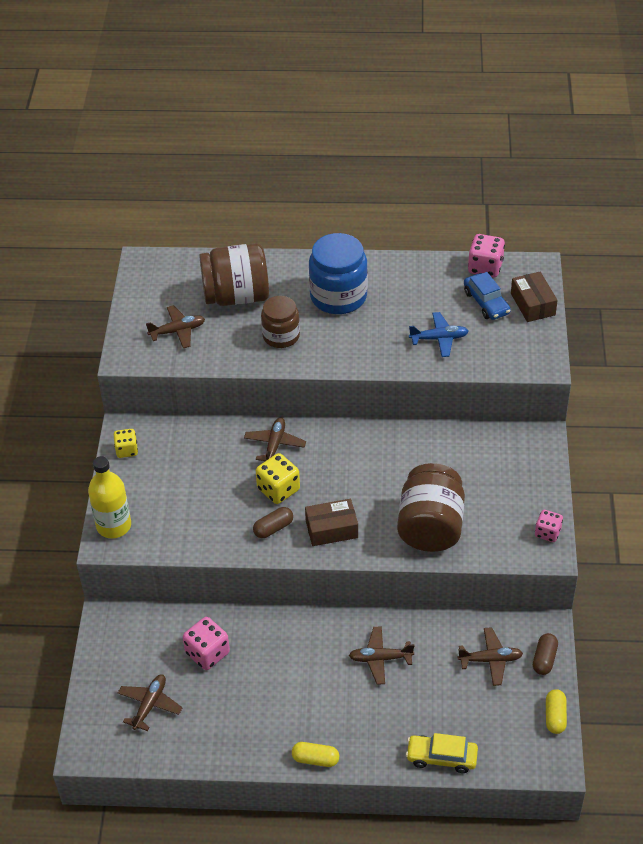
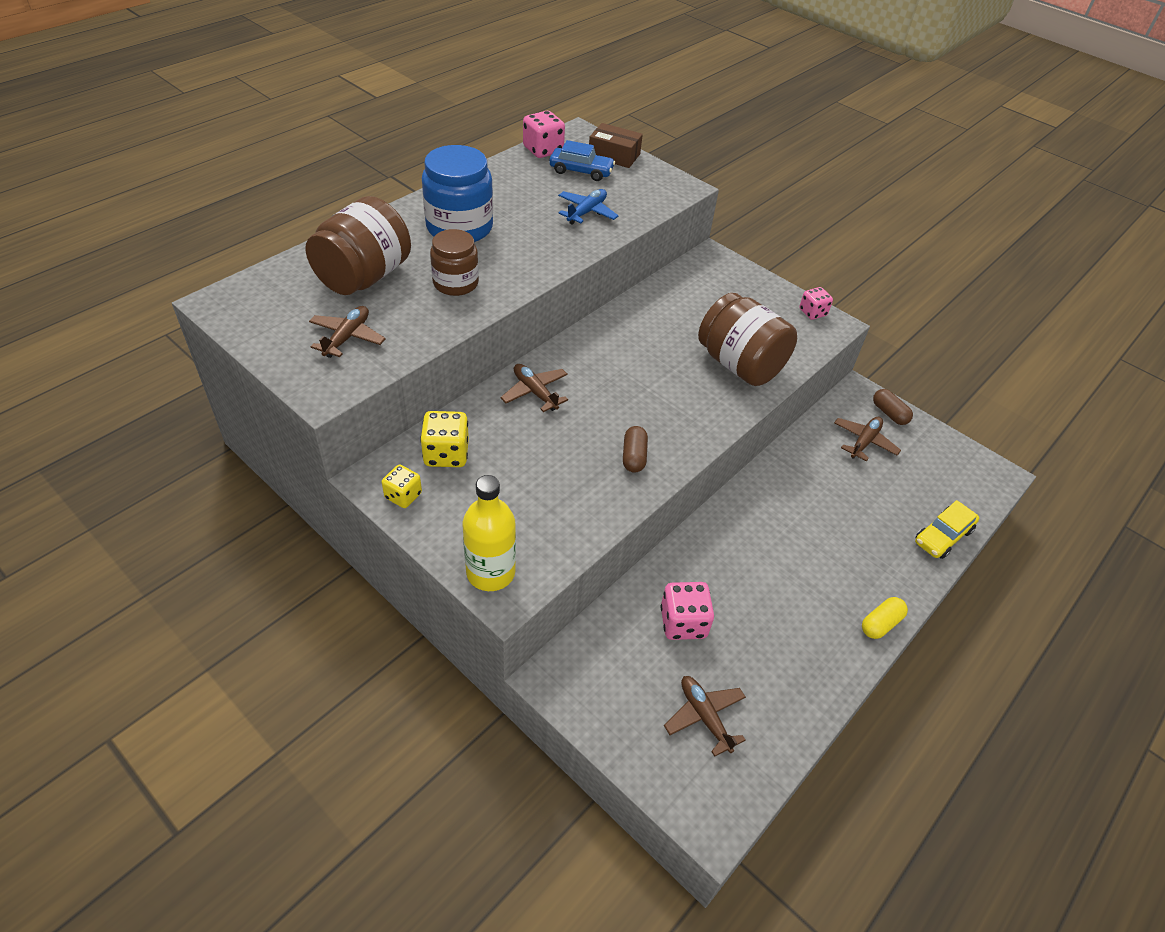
camera: 55 degrees left, 0 degrees up
(278, 489) = (591, 424): yellow dice -> yellow dice (446, 454)
(331, 529) = (677, 421): brown box -> none
(380, 658) = (803, 505): brown plane -> none
(555, 716) = (951, 444): yellow capsule -> none

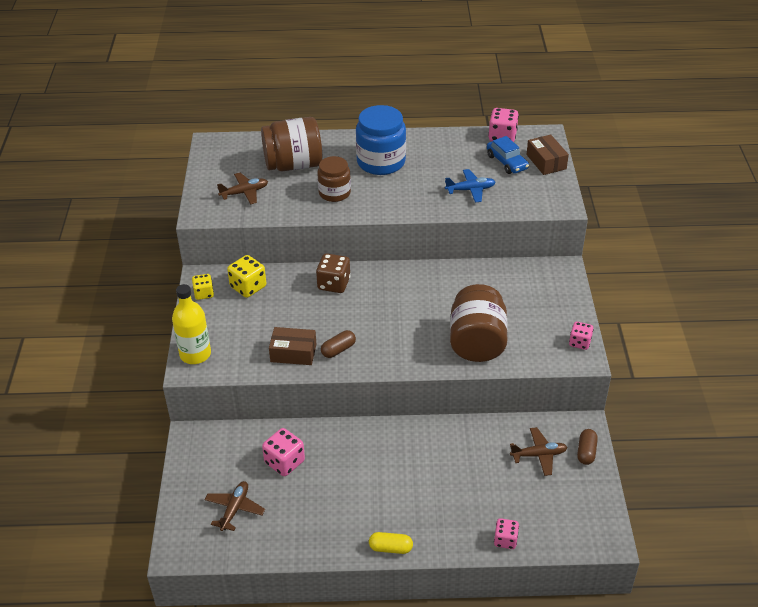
camera: 50 degrees right, 5 degrees down
(535, 392) = (334, 284): brown plane -> brown dice
(595, 492) = (293, 353): none -> brown box
(942, 536) = (505, 540): yellow car -> pink dice

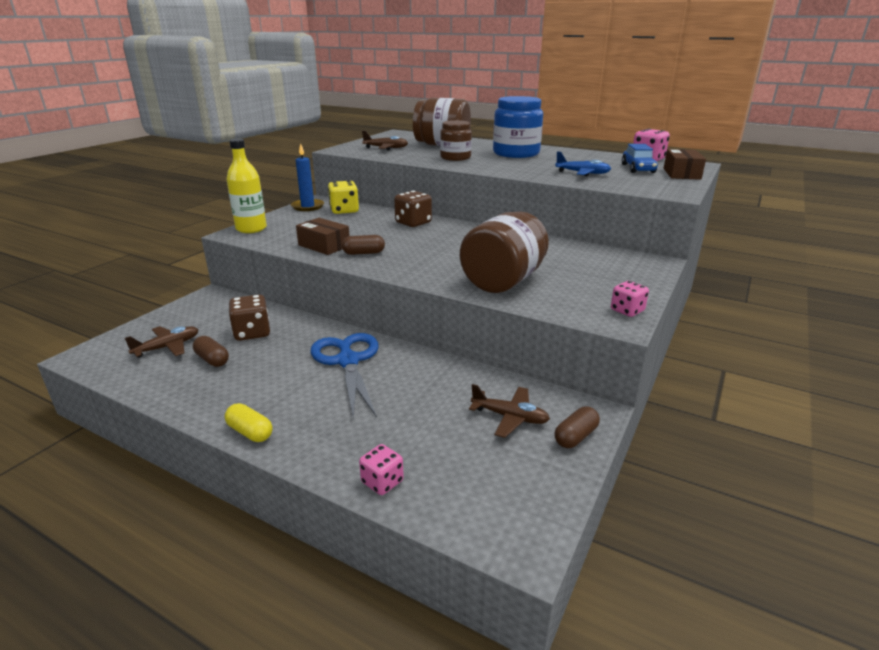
camera: 30 degrees right, 15 degrees down
(204, 293) = (307, 206): yellow dice -> blue candle
(284, 462) = (252, 333): pink dice -> brown dice
(287, 503) = (212, 360): none -> brown capsule
(390, 456) = (348, 361): none -> blue scissors

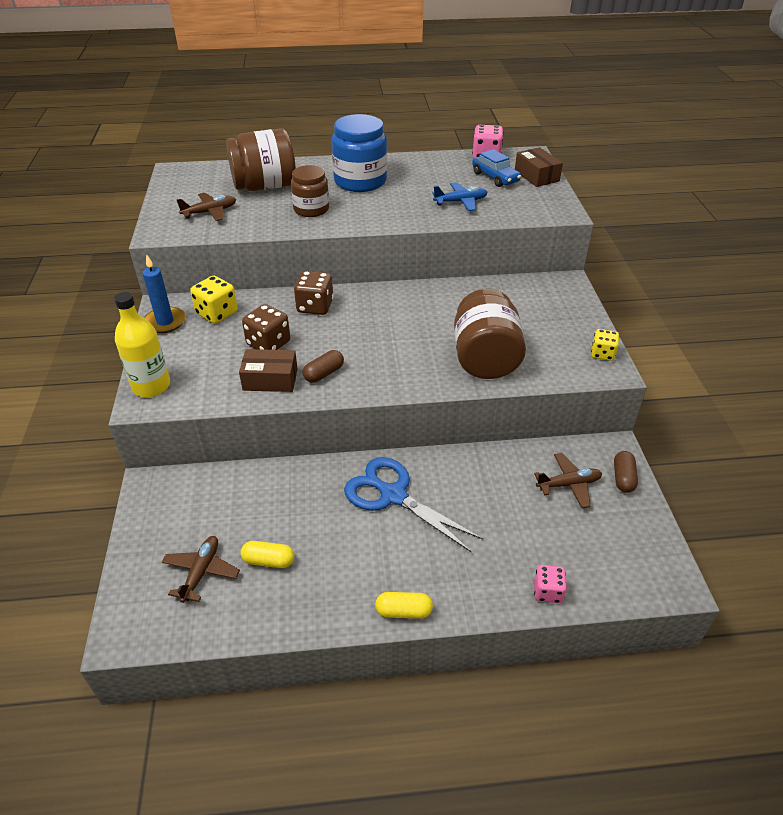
camera: 35 degrees left, 15 degrees up
(212, 360) = (268, 561): brown capsule -> yellow capsule
(252, 333) = (264, 509): brown dice -> brown dice (268, 343)
(627, 310) = (602, 354): pink dice -> yellow dice

